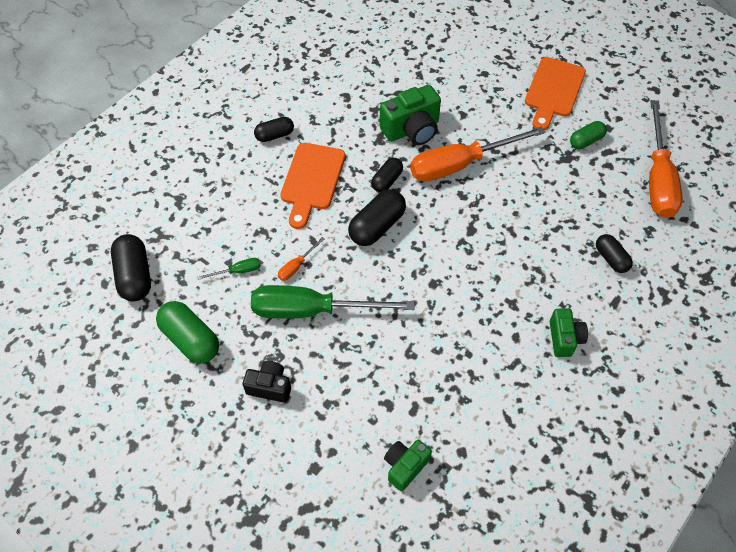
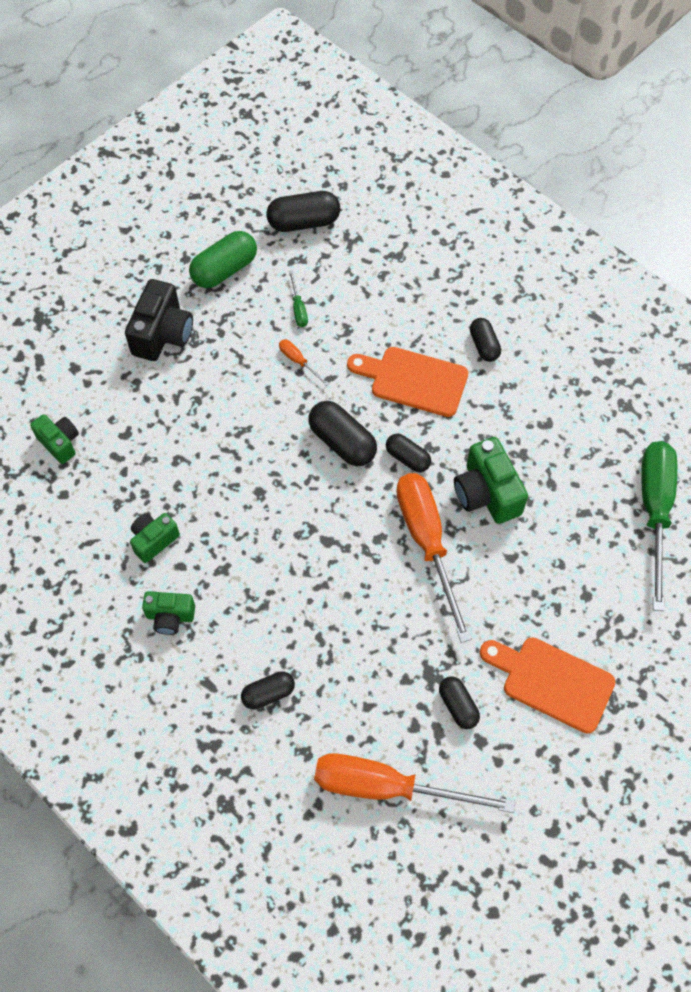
camera: 95 degrees right, 5 degrees up
(270, 387) = (163, 334): black camera -> black camera, size x1.61
(312, 310) = (242, 374): green screwdriver -> green screwdriver (654, 511)
(495, 362) = (154, 540): none -> green camera
(586, 141) = (458, 706): green capsule -> black capsule

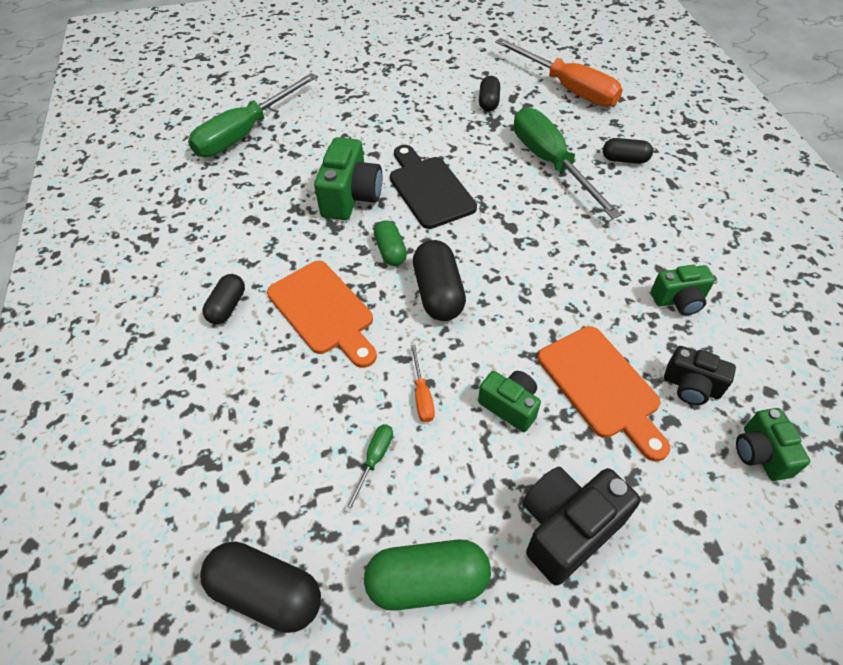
camera: 145 degrees left, 10 degrees down
(120, 467) = (691, 386): none -> black camera
(170, 617) = (687, 237): green camera -> green camera (510, 406)
(337, 644) = (551, 163): none -> green screwdriver
(407, 458) = (390, 251): black capsule -> green capsule
(427, 543) = (429, 189): orange screwdriver -> black cutting board
(551, 682) = (416, 88): orange cutting board -> orange cutting board (602, 387)

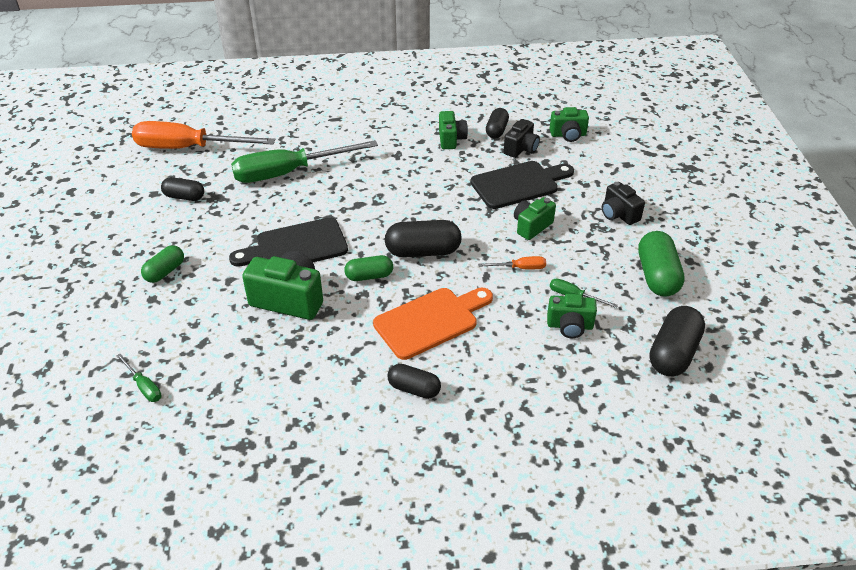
camera: 85 degrees left, 10 degrees down
(245, 133) = (144, 386): green screwdriver -> green screwdriver, size x0.41
(318, 455) = (570, 326): none -> green camera
(381, 114) = (165, 271): none -> green capsule
(567, 88) = (189, 148): orange screwdriver -> orange screwdriver turned 135 degrees counterclockwise
(567, 529) = (618, 214): black camera -> black camera, size x0.62
(602, 387) = (519, 184): orange cutting board -> black cutting board
(624, 159) = (300, 135): black capsule -> black capsule (496, 130)

